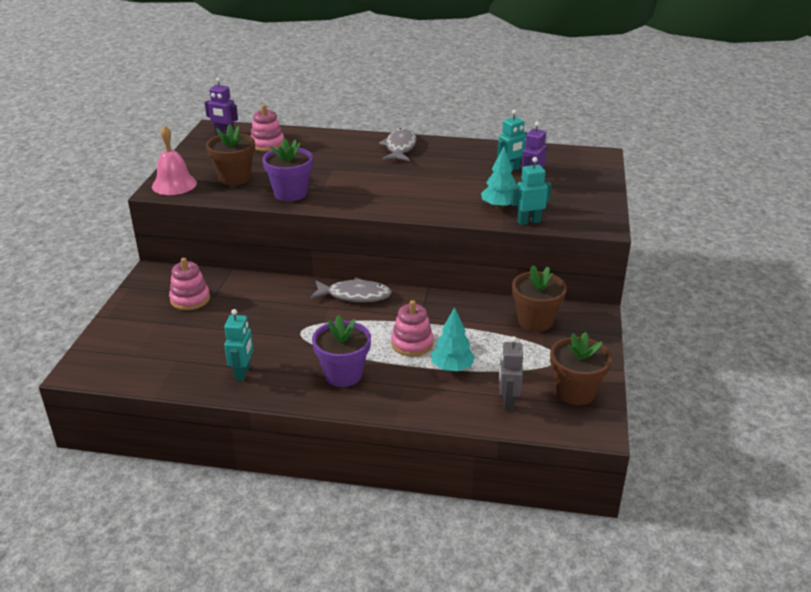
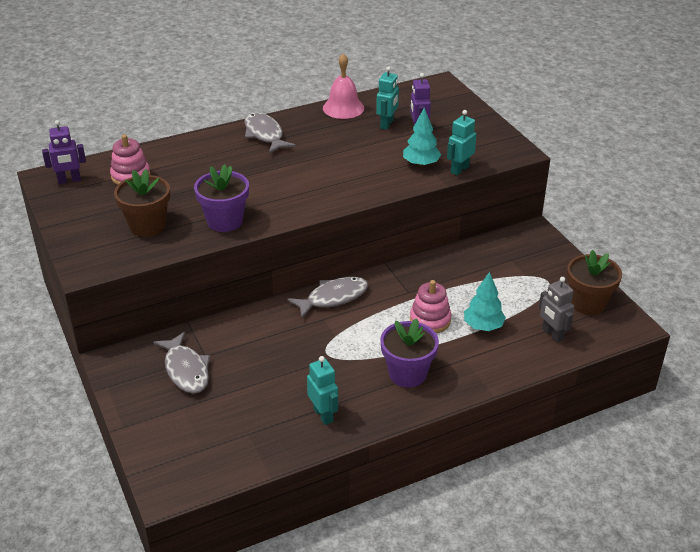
camera: 35 degrees left, 5 degrees up
(174, 184) = (93, 257): pink bell -> pink bell (343, 108)
(190, 299) = (186, 370): pink stacking toy -> grey fish
(535, 321) = (499, 256): brown flower pot -> none

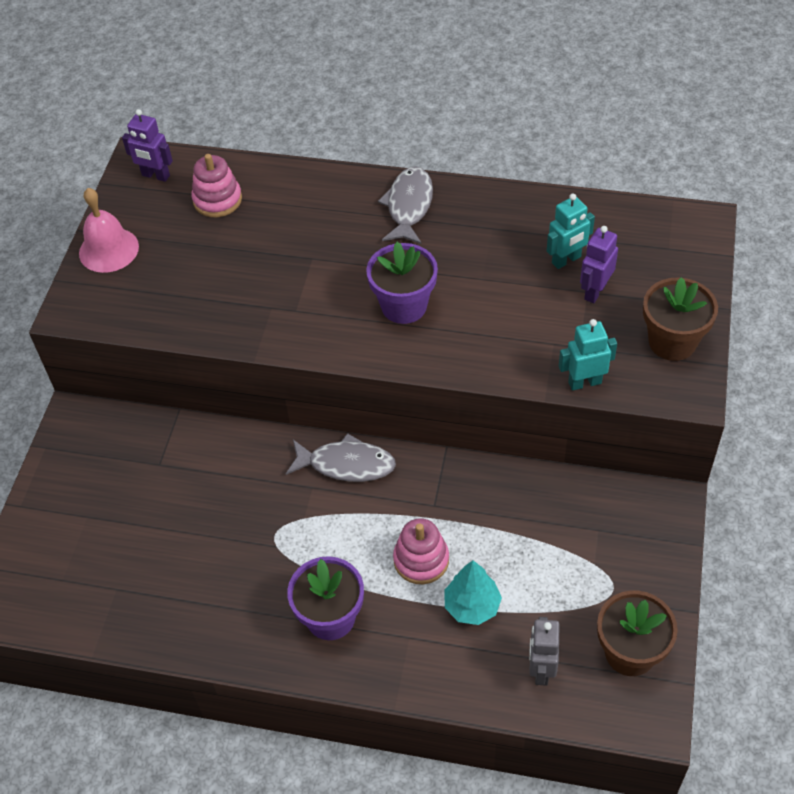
camera: 40 degrees right, 15 degrees up
(147, 226) = (173, 282): brown flower pot -> brown flower pot (672, 342)
(186, 370) = (127, 471): grey fish -> none
(225, 221) = (252, 318): purple flower pot -> purple flower pot (404, 306)
(323, 415) = (202, 614): turquoise robot -> none
(343, 108) = (538, 206): pink bell -> pink bell (108, 250)
(421, 164) = (545, 348): turquoise tree -> none

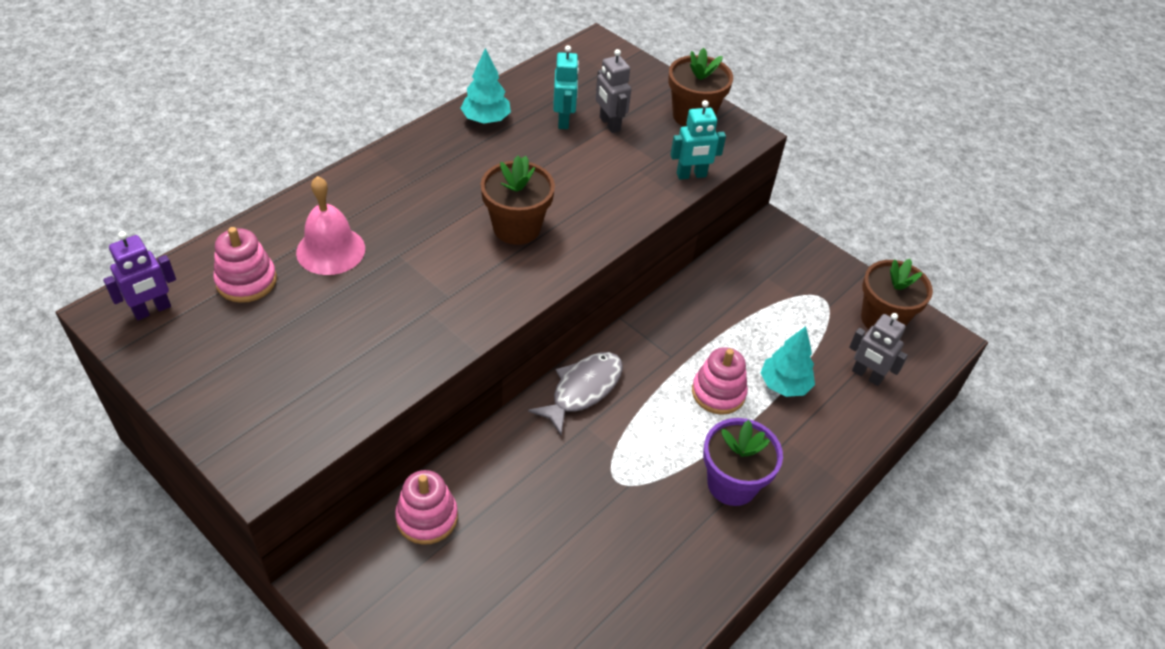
camera: 65 degrees left, 5 degrees down
(108, 250) = (210, 396): pink bell -> pink bell (330, 250)
(159, 439) = (427, 517): none -> pink stacking toy
(404, 306) = (516, 228): purple flower pot -> brown flower pot
(409, 206) = (408, 168): grey fish -> none
(514, 214) = (486, 120): none -> turquoise tree
(584, 382) = (691, 175): turquoise robot -> turquoise robot turned 120 degrees counterclockwise
(595, 291) = (609, 124): purple robot -> grey robot

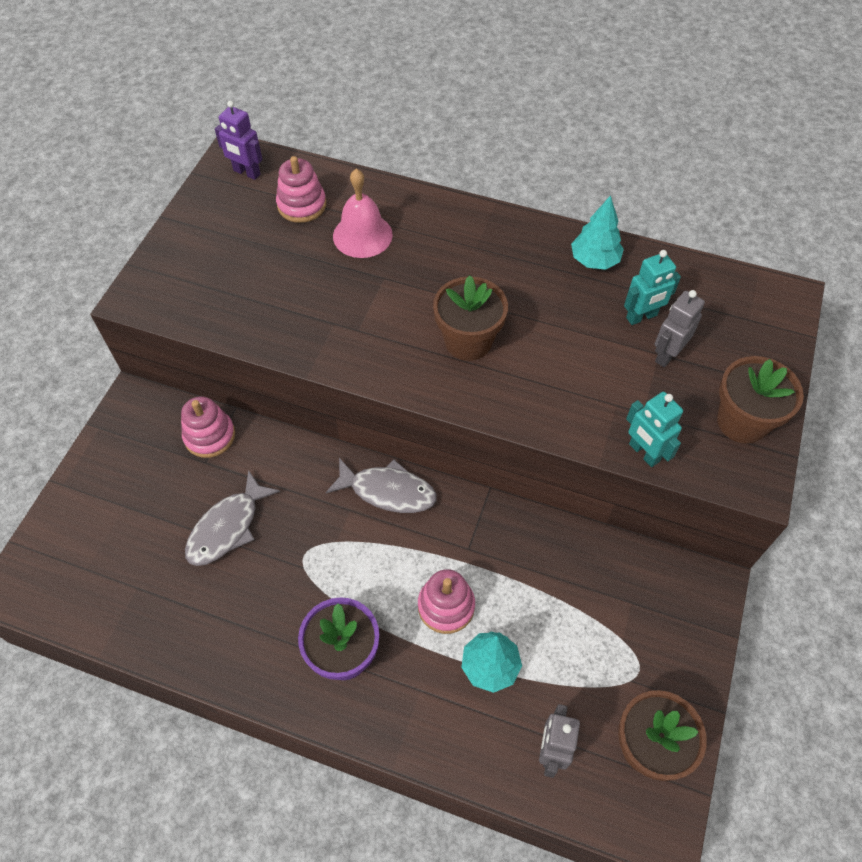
camera: 70 degrees right, 10 degrees up
(550, 536) = (227, 527): none -> grey fish

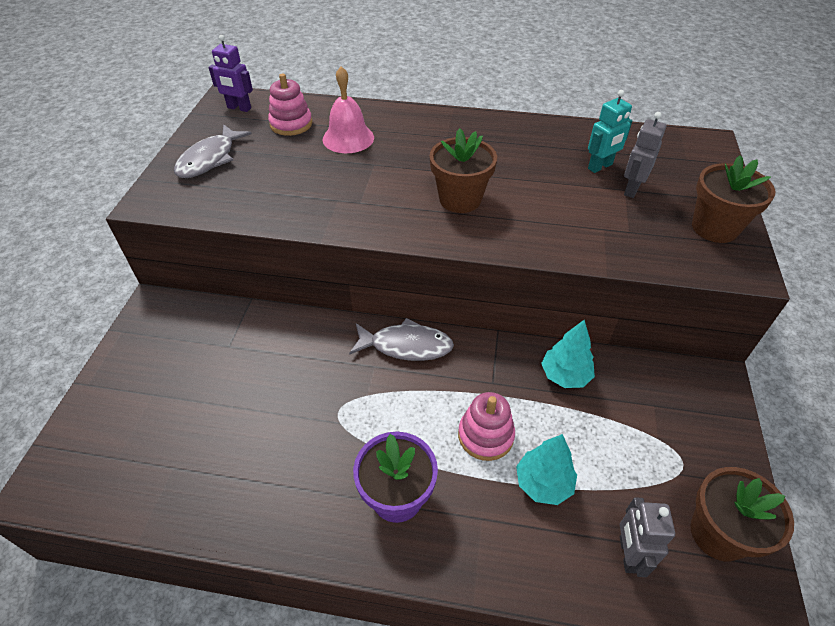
camera: 10 degrees left, 10 degrees down
(209, 436) = (230, 324): pink stacking toy -> none
(227, 527) = (259, 398): grey fish -> grey fish (210, 159)
(594, 260) = (547, 135): turquoise tree -> turquoise tree (565, 375)
(644, 453) = (642, 260): turquoise robot -> none

